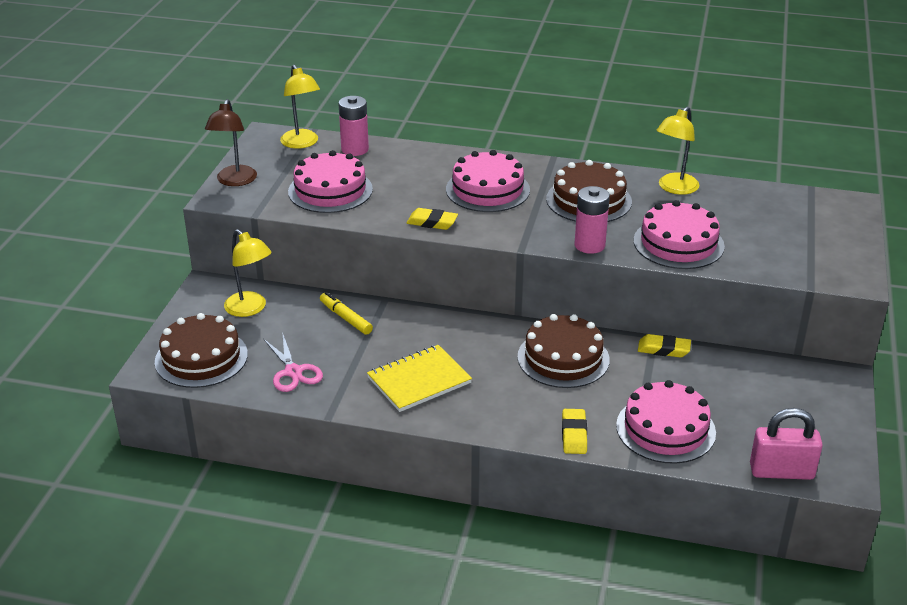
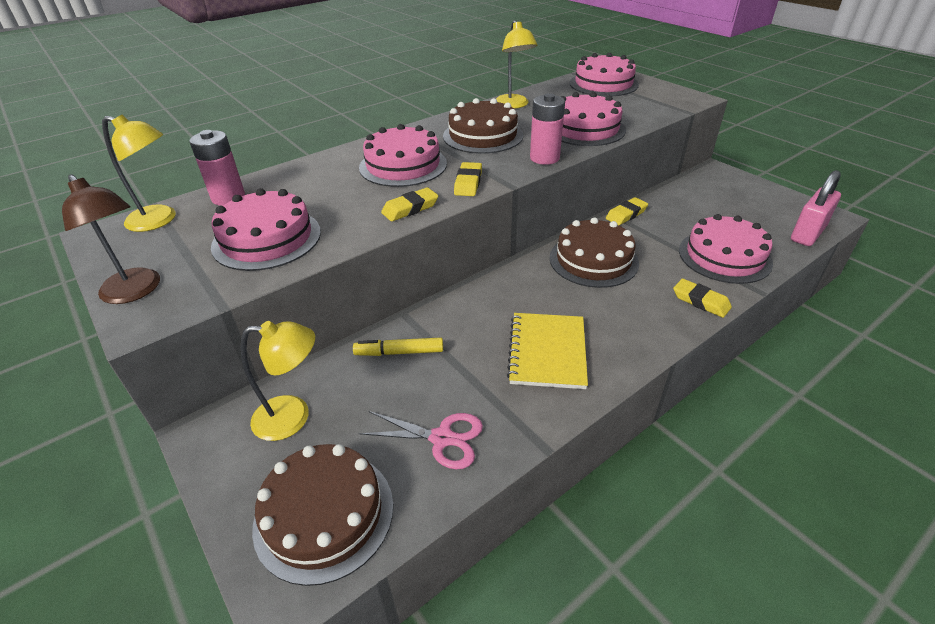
camera: 50 degrees left, 5 degrees up
(499, 229) = (468, 183): none -> yellow eraser
(808, 215) = (603, 84): none -> pink cake

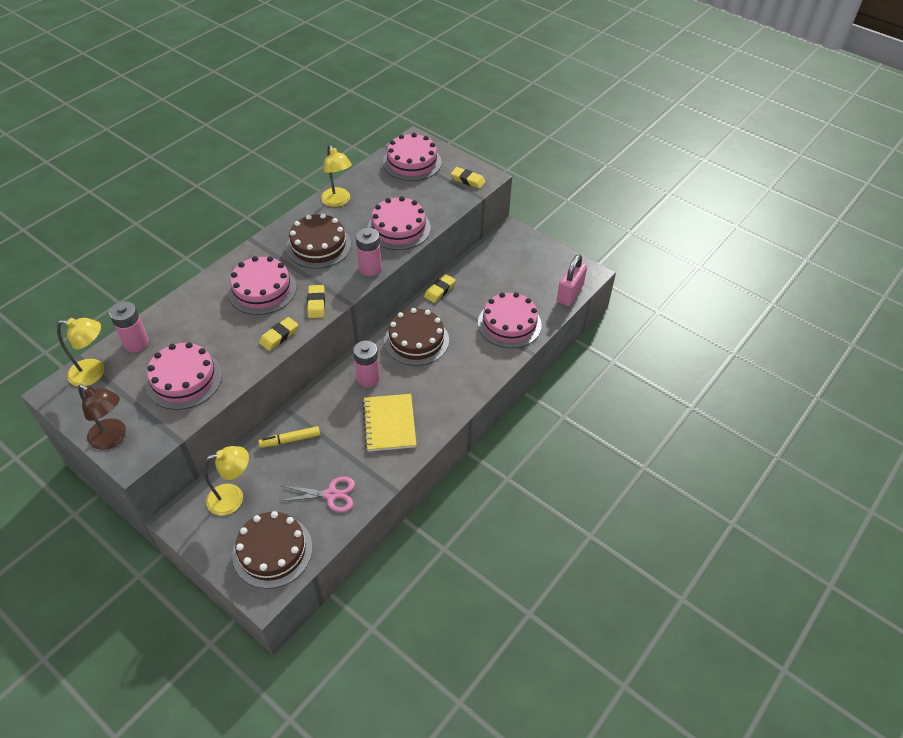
camera: 15 degrees left, 10 degrees up
(523, 293) = (368, 378): none -> pink battery
(700, 301) = (490, 367): yellow eraser -> yellow eraser (468, 180)

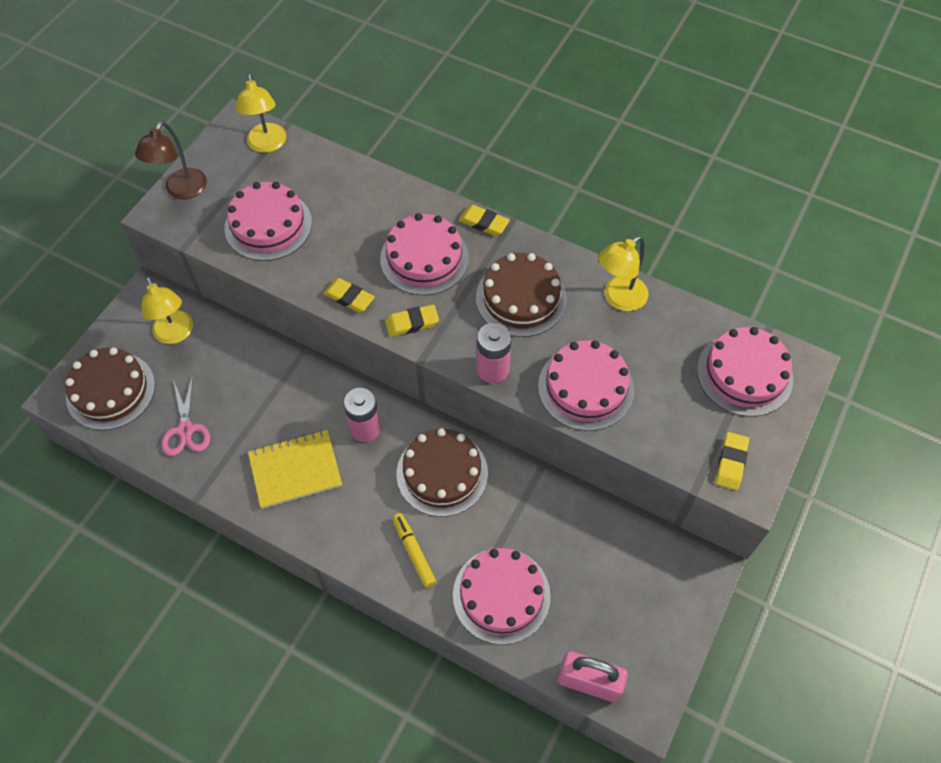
camera: 80 degrees right, 10 degrees up
(136, 343) = (315, 165): pink battery -> none
(290, 440) = (258, 367): yellow marker -> yellow marker (414, 552)
(439, 290) = (545, 485): yellow eraser -> yellow eraser (483, 223)

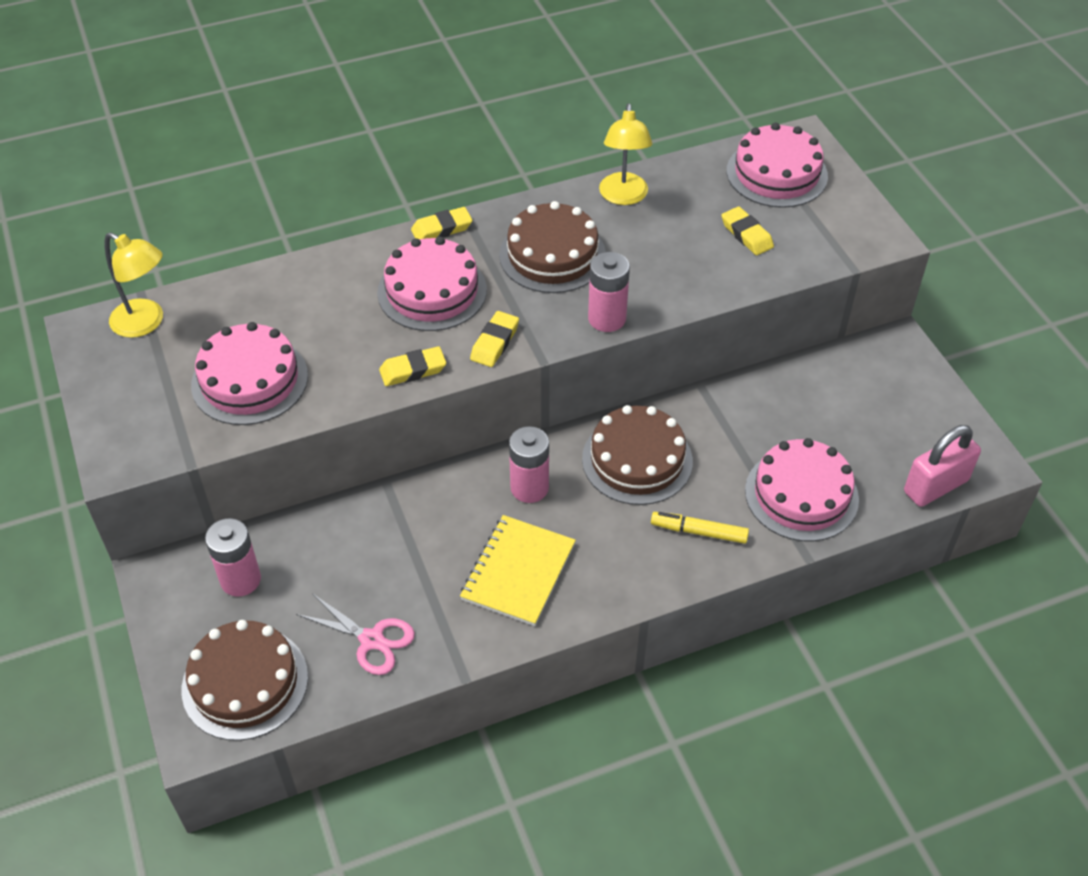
camera: 50 degrees left, 10 degrees down
(176, 334) = (240, 580): yellow lamp -> pink battery
(182, 191) = (113, 424): brown lamp -> none
(585, 387) = (690, 272): pink cake -> none
(731, 463) = (850, 233): yellow eraser -> yellow eraser (746, 235)

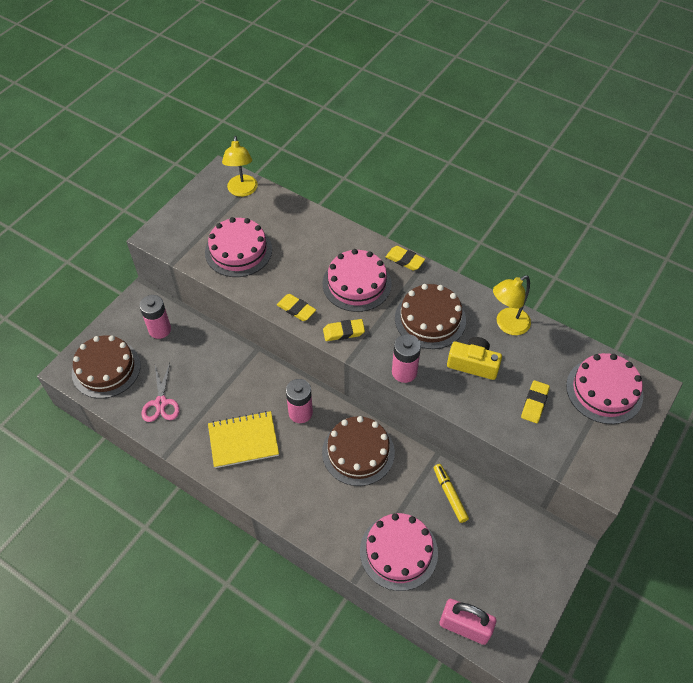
camera: 55 degrees right, 5 degrees up
(650, 254) = (473, 364): none -> yellow camera
(699, 532) = (331, 511): yellow marker -> yellow marker (450, 495)

